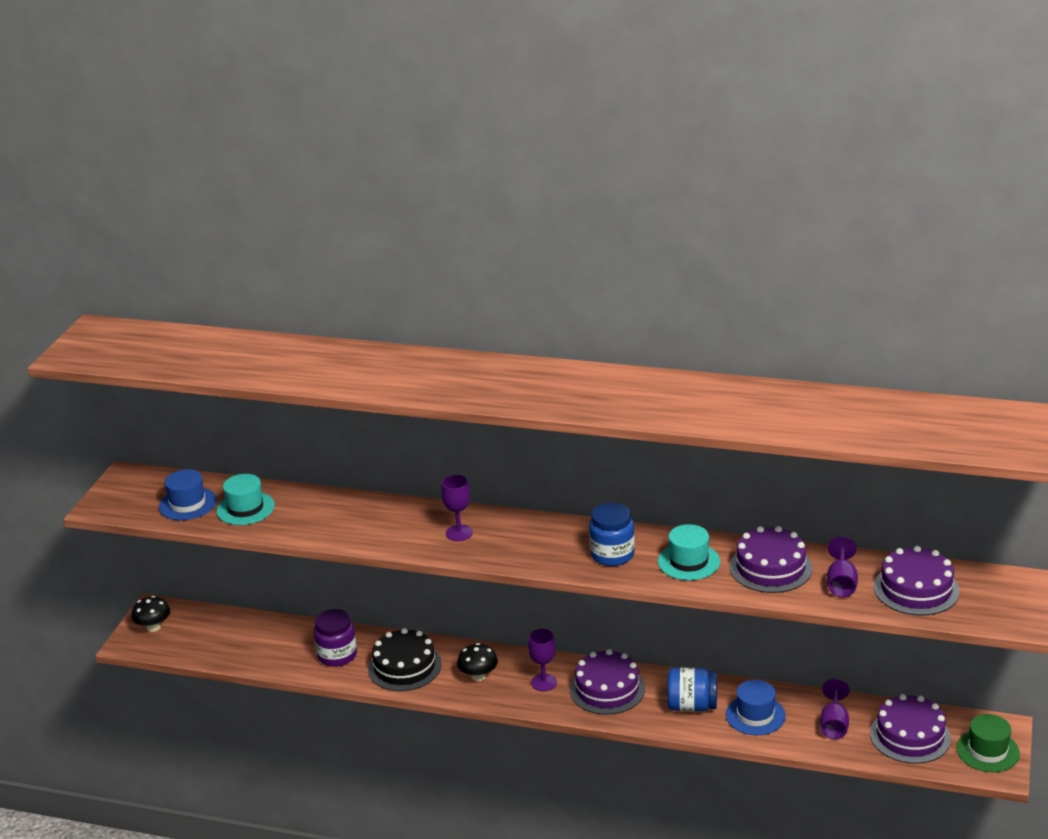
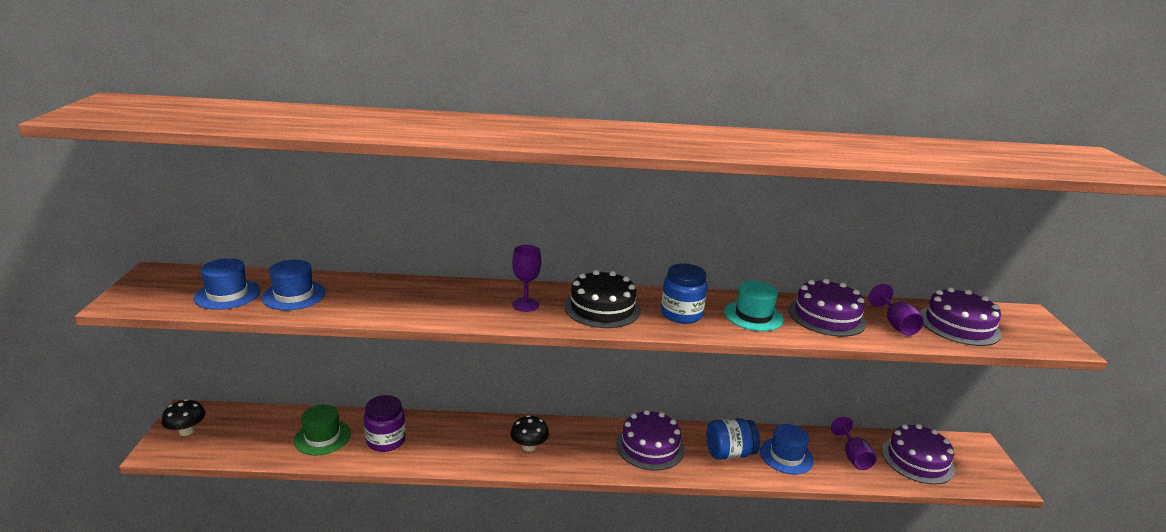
camera: 20 degrees left, 5 degrees down
(245, 508) = (294, 295): turquoise hat -> blue hat
(404, 667) = (455, 445): black cake -> black cake (602, 308)
(544, 682) = (591, 446): purple goblet -> none
(987, 751) = (983, 465): green hat -> green hat (322, 437)

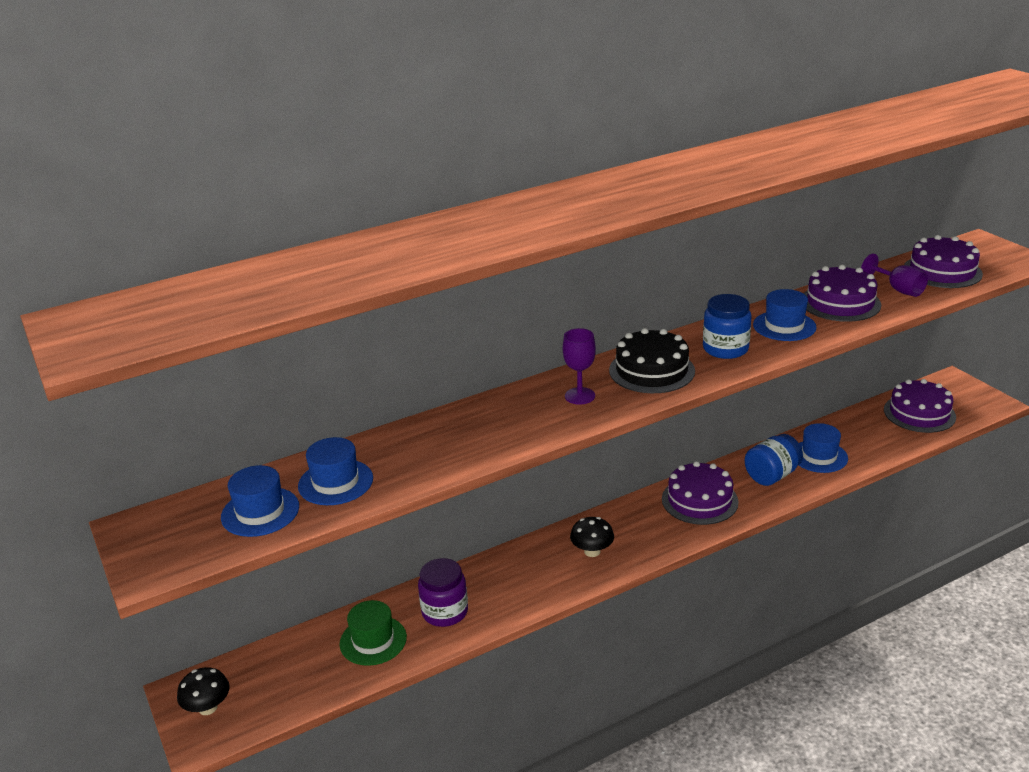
camera: 25 degrees left, 5 degrees up
(753, 316) = (784, 326): turquoise hat -> blue hat
(853, 457) = (870, 433): purple goblet -> none

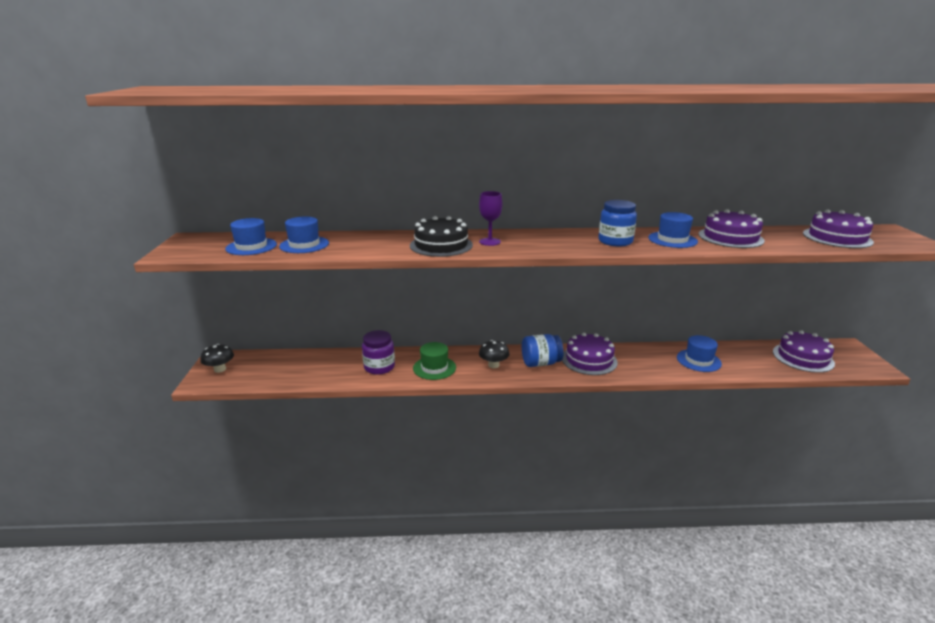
camera: 25 degrees right, 5 degrees down
(373, 640) = (328, 367): green hat -> green hat (434, 368)
(651, 370) = (551, 241): black cake -> black cake (441, 245)
(772, 475) = (653, 361): blue jar -> blue jar (541, 363)
(898, 289) = (787, 239): purple goblet -> none

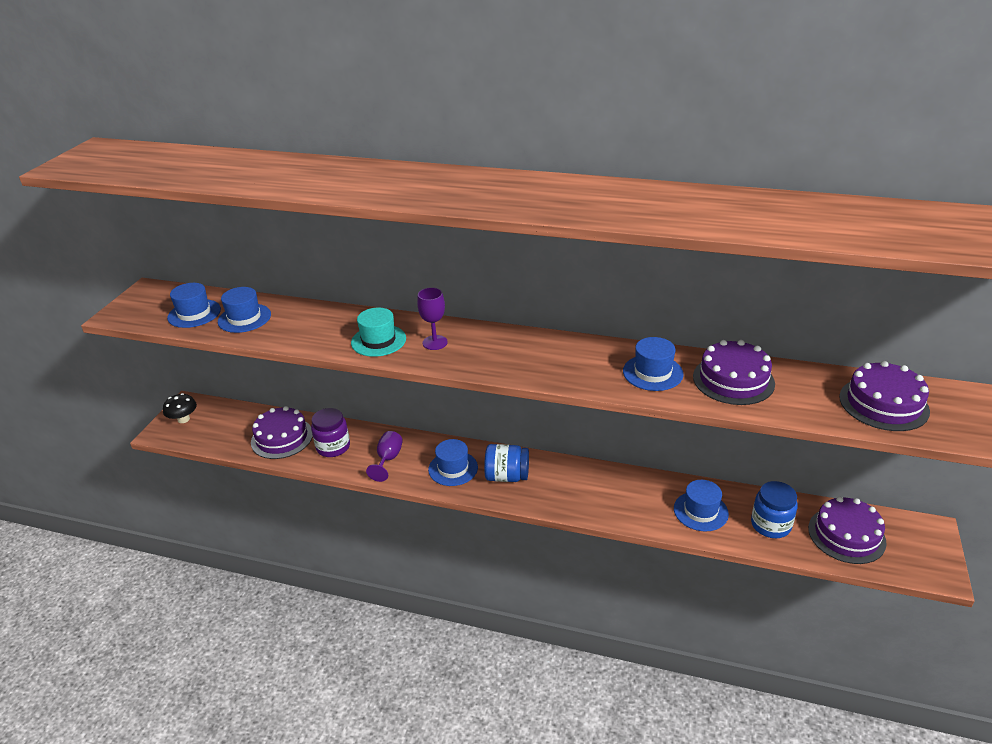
camera: 20 degrees right, 10 degrees up
(434, 368) = (388, 459): green hat -> purple goblet
(441, 245) = (378, 340): black cake -> turquoise hat
(493, 365) = (453, 468): black mushroom -> blue hat
(589, 360) = (566, 483): purple cake -> purple cake (282, 438)
(615, 241) = (578, 365): blue jar -> blue jar (770, 525)

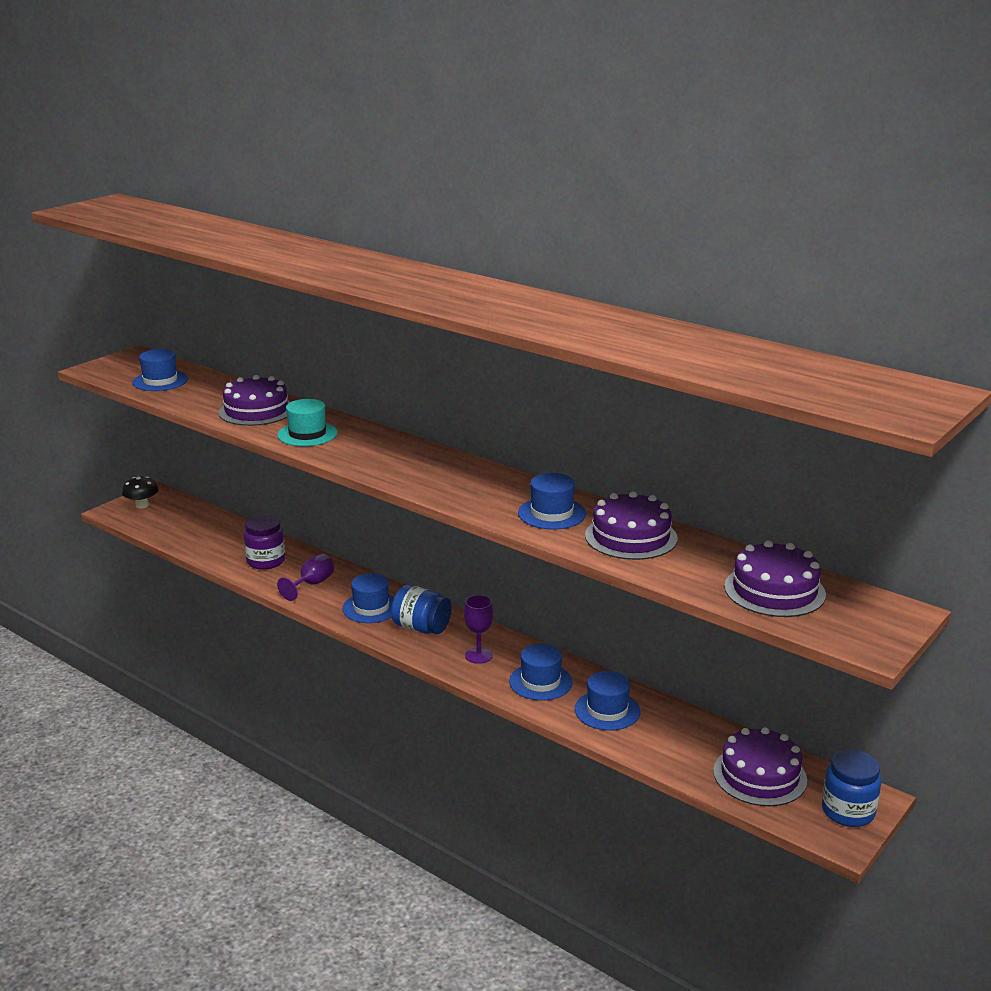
camera: 20 degrees right, 10 degrees down
(244, 318) = (201, 393): blue hat -> blue hat (540, 682)
(282, 438) = (222, 542): purple cake -> purple cake (256, 410)
(435, 342) = (359, 446): purple goblet -> purple goblet (478, 655)
(770, 525) = (677, 743): blue jar -> blue jar (848, 811)

